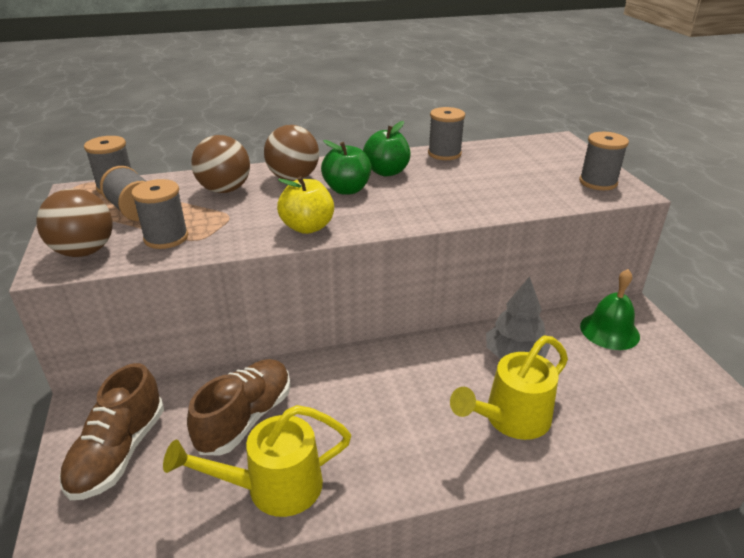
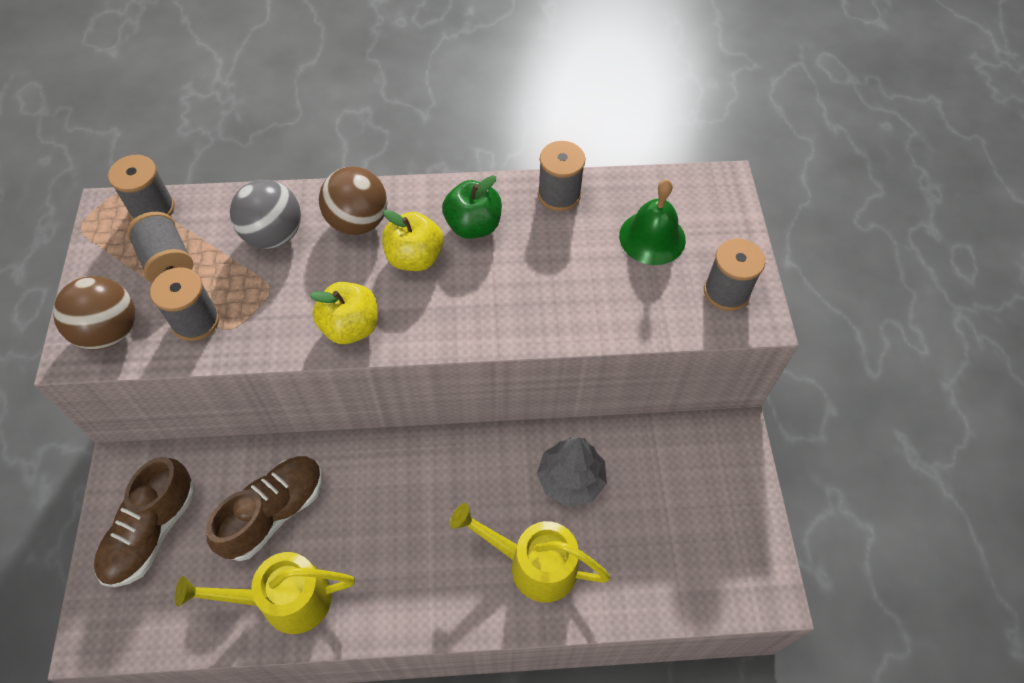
camera: 10 degrees right, 25 degrees up
(225, 190) = (273, 235): brown ball -> grey ball
(347, 190) = (414, 257): green apple -> yellow apple
(510, 419) = (533, 564): yellow watering can -> yellow watering can turned 45 degrees clockwise
(609, 331) = (692, 461): green bell -> green bell (652, 237)

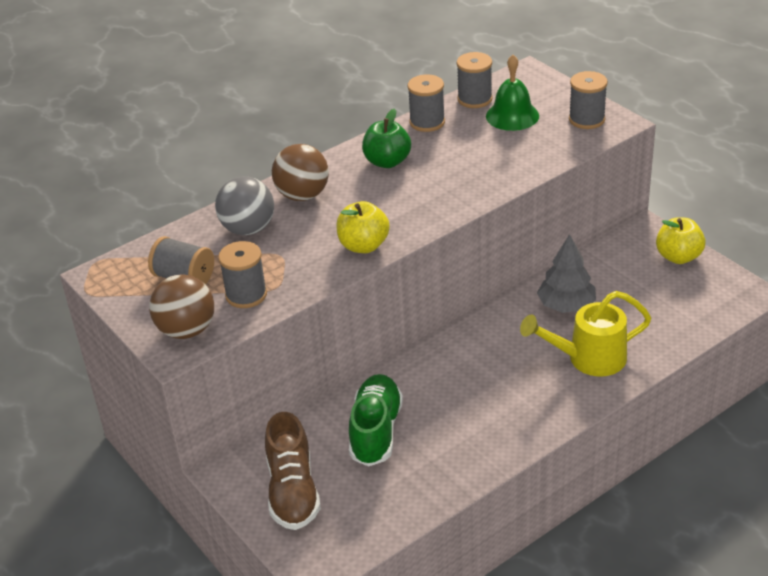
camera: 30 degrees left, 20 degrees down
(152, 209) = (134, 258): grey spool -> grey spool (474, 99)
(274, 512) = (376, 431): brown shoe -> green shoe
(285, 600) = (438, 469): yellow watering can -> none
(414, 257) = (366, 194): yellow apple -> yellow apple (678, 257)

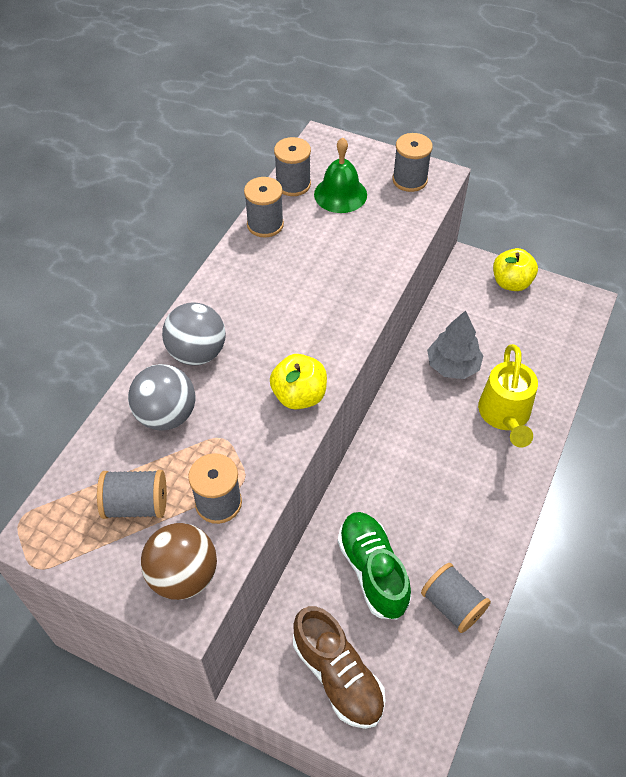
camera: 30 degrees left, 15 degrees up
(303, 195) = (197, 353): brown ball -> grey ball
(387, 162) = (256, 284): green apple -> none
(429, 479) = (452, 605): none -> grey spool
(588, 358) = (505, 416): yellow watering can -> yellow watering can turned 45 degrees counterclockwise

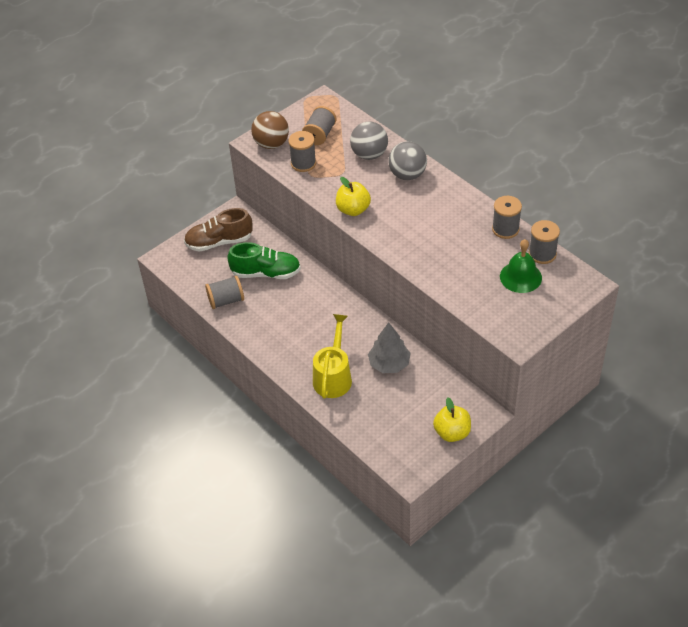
camera: 115 degrees right, 5 degrees down
(409, 180) = (520, 322): grey spool -> none
(505, 416) = (333, 376): yellow watering can -> yellow watering can turned 75 degrees clockwise

